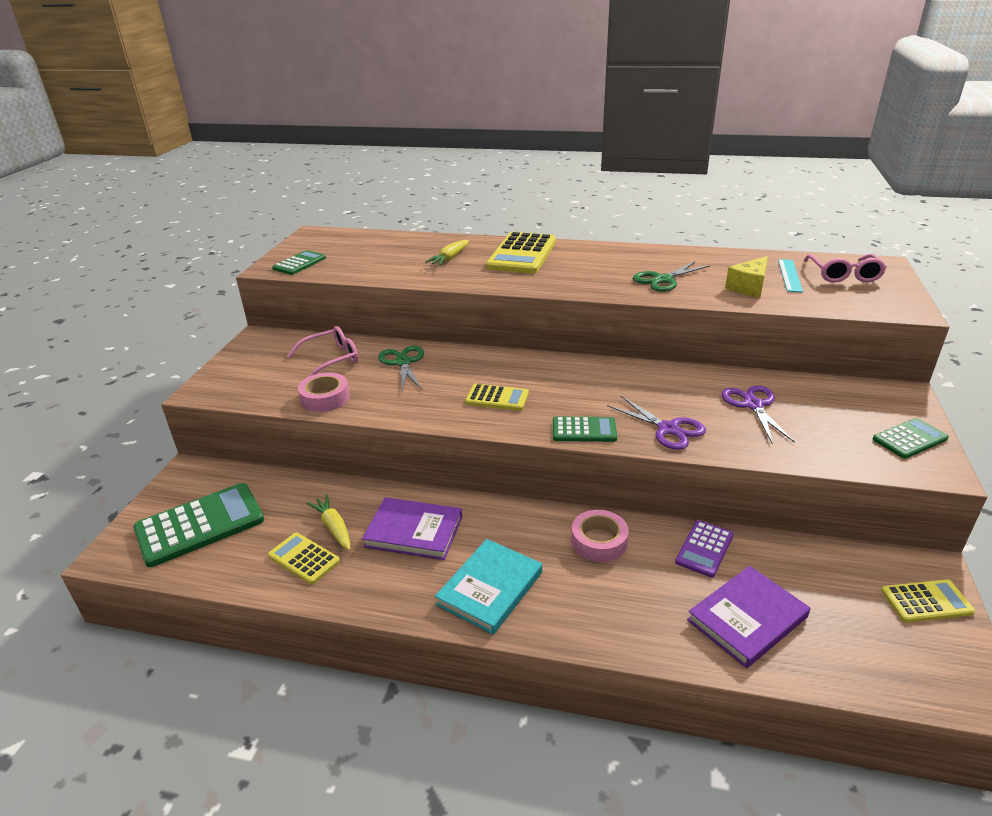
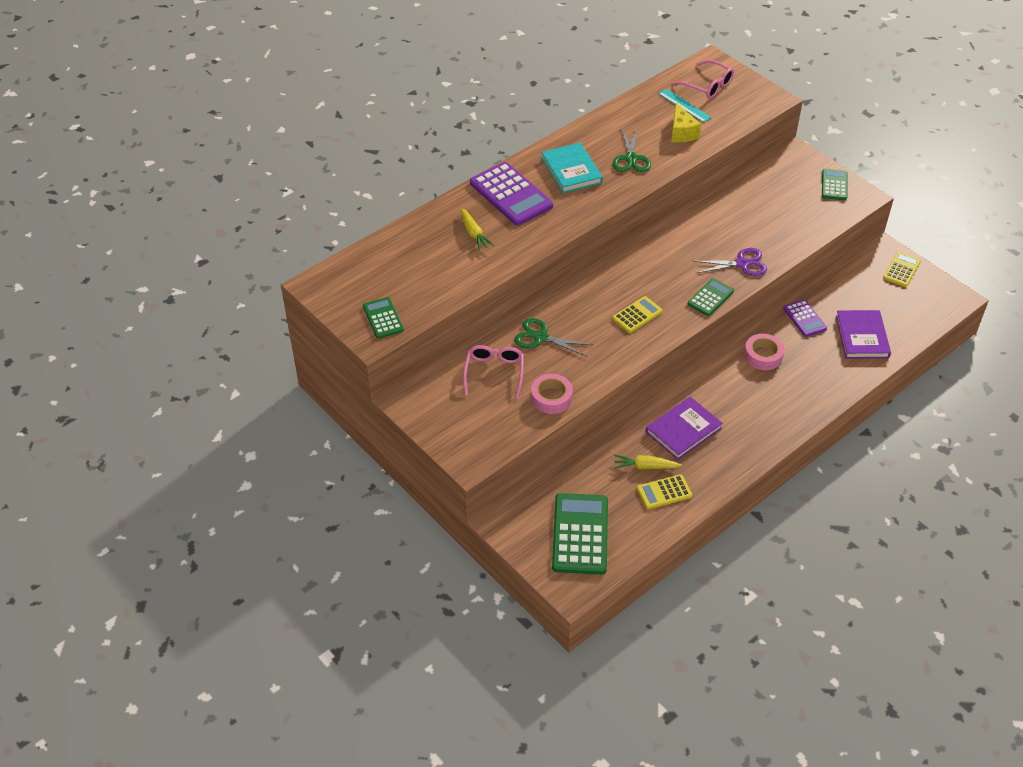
camera: 55 degrees left, 15 degrees up
(490, 588) = (761, 420): turquoise book -> turquoise book (571, 170)
(522, 254) = (511, 194): yellow calculator -> purple calculator
(753, 405) = (752, 215): purple scissors -> none

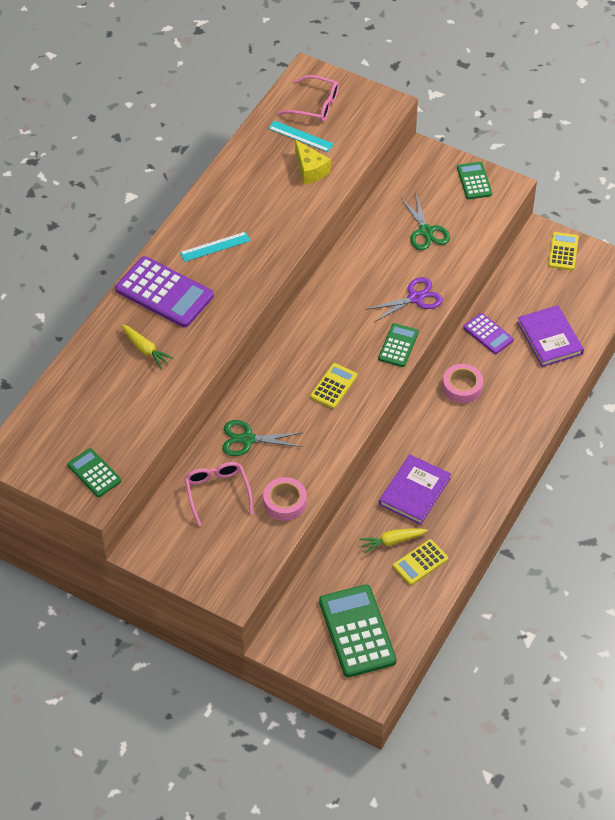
camera: 20 degrees left, 5 degrees up
(571, 170) = (215, 246): turquoise book -> turquoise ruler
(631, 158) = (270, 216): green scissors -> green scissors (426, 231)

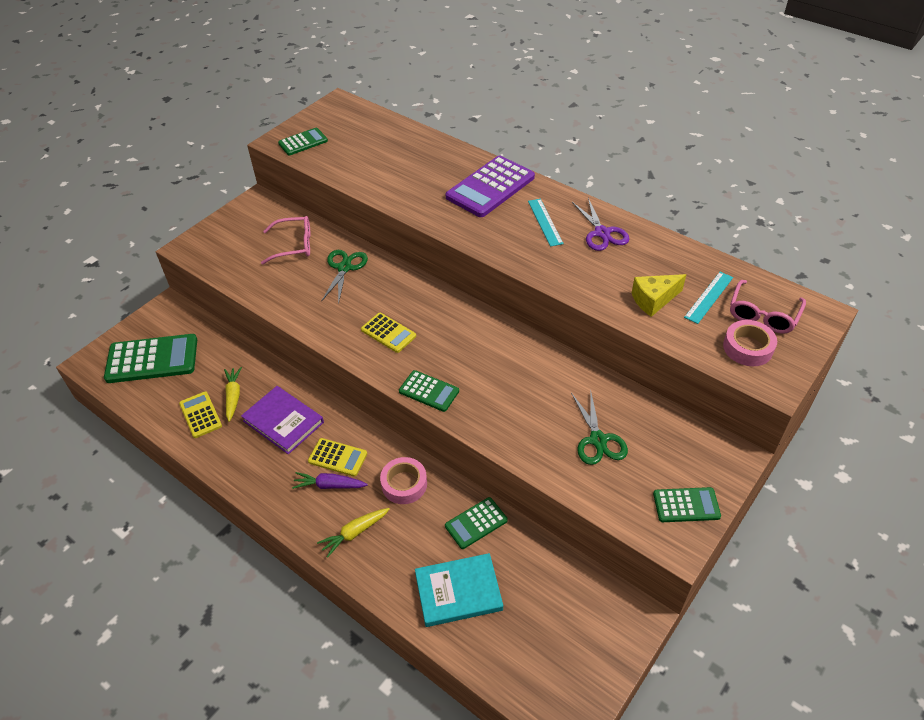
camera: 100 degrees right, 5 degrees down
(145, 349) = (425, 173): yellow carrot -> yellow carrot (355, 533)
(285, 502) = (265, 286): pink tape -> pink tape (747, 348)
(415, 298) = (494, 415): purple scissors -> purple scissors (602, 233)
(426, 231) = (598, 440): green scissors -> green scissors turned 90 degrees counterclockwise
(475, 440) = (329, 485): none -> purple carrot
(488, 334) = (476, 523): purple calculator -> green calculator
(549, 338) = (458, 592): purple book -> turquoise book
(563, 251) = (605, 640): yellow calculator -> yellow calculator (337, 457)

